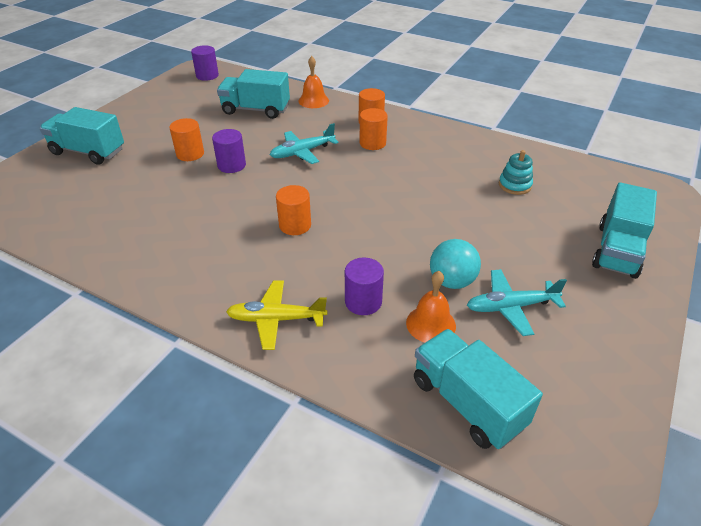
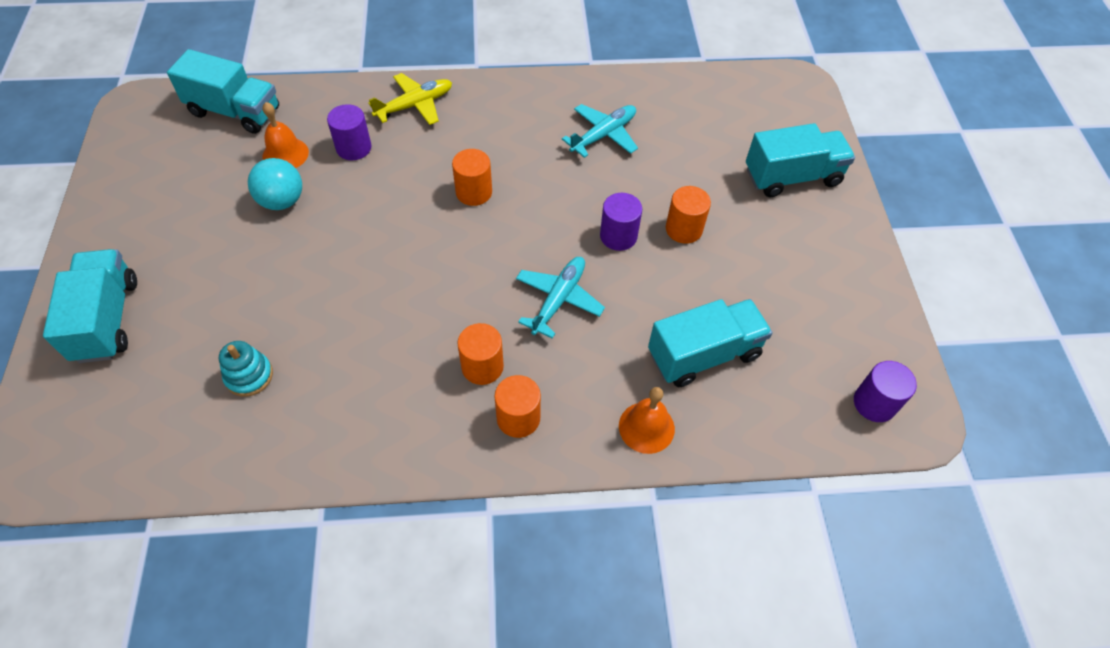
camera: 145 degrees right, 15 degrees up
(511, 307) = (217, 199): turquoise plane -> turquoise plane (603, 135)

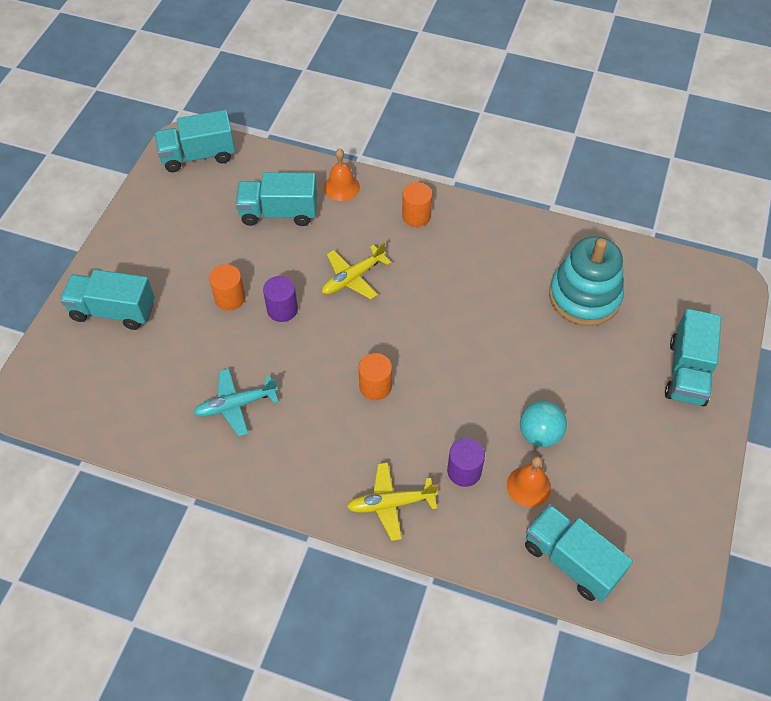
camera: 155 degrees left, 0 degrees up
(249, 376) = (584, 297): turquoise stacking toy -> turquoise stacking toy, size x2.13
(482, 366) = (426, 252): orange cylinder -> none
(558, 300) = (353, 278): turquoise plane -> yellow plane
(874, 403) = (198, 156): purple cylinder -> turquoise truck

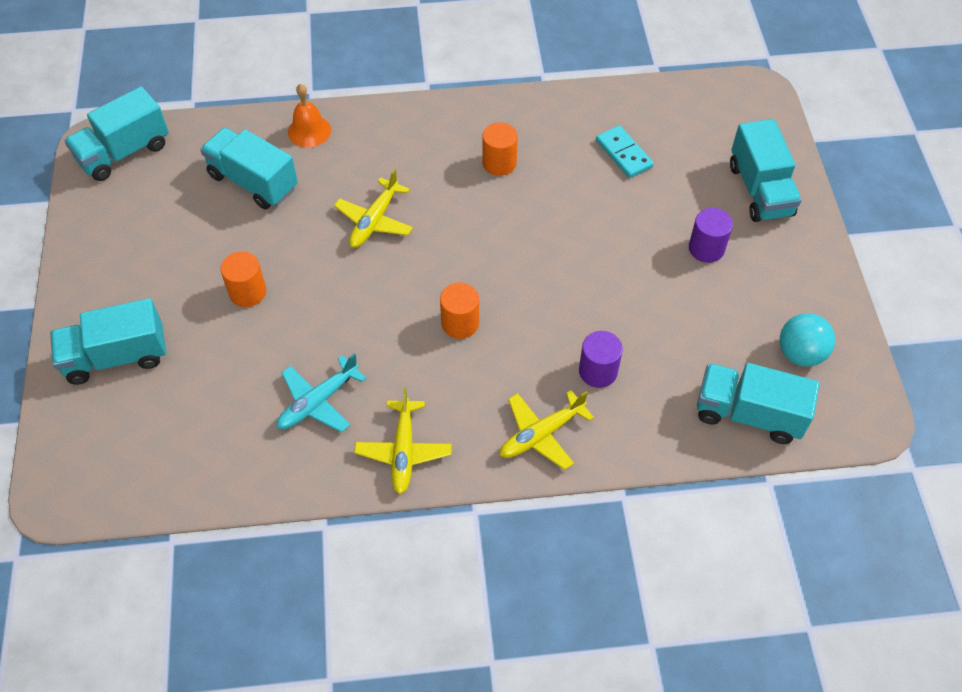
camera: 25 degrees left, 0 degrees up
(278, 471) = (403, 451): none -> yellow plane
(279, 213) = (253, 182): turquoise truck -> turquoise truck turned 60 degrees clockwise
(282, 309) = (314, 282): purple cylinder -> purple cylinder (706, 248)
(416, 216) = (408, 133): orange cylinder -> orange cylinder (499, 163)
(528, 486) = (669, 359): orange bell -> none
(540, 434) = (653, 304): turquoise ball -> turquoise ball (800, 353)
(584, 297) = (624, 154): turquoise stacking toy -> turquoise domino

